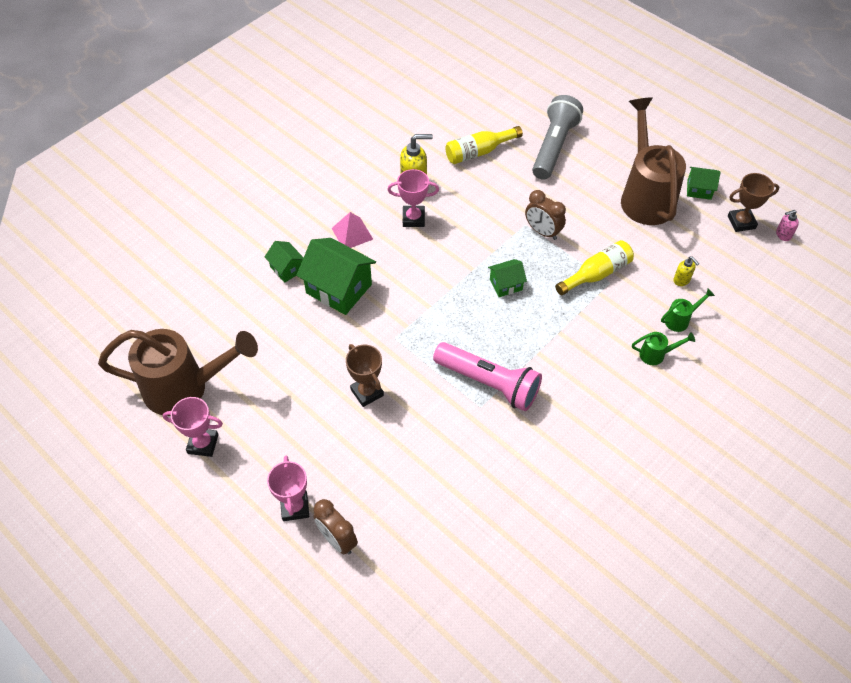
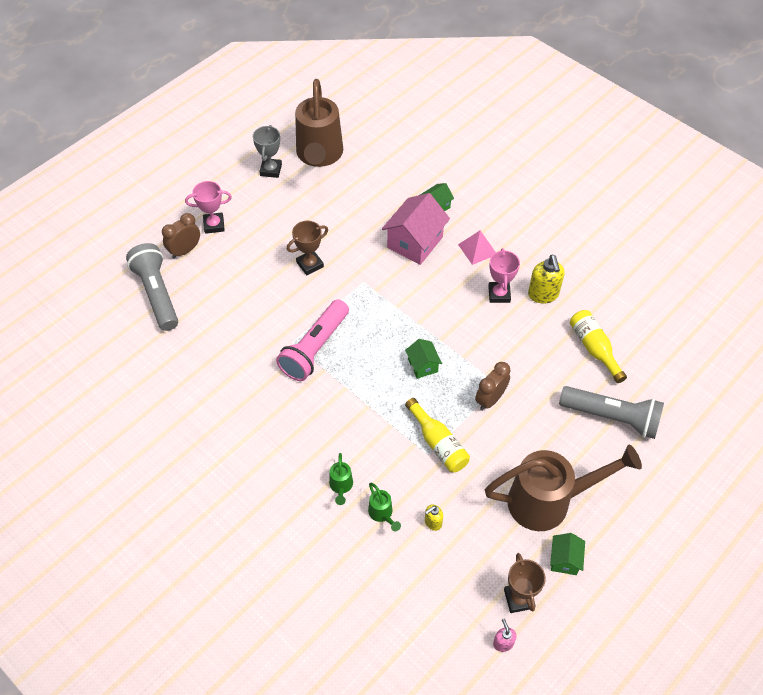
camera: 90 degrees right, 0 degrees up
(203, 444) = (271, 170): pink trophy -> grey trophy
(339, 288) = (415, 242): green house -> pink house
(410, 567) = (157, 294): none -> grey flashlight

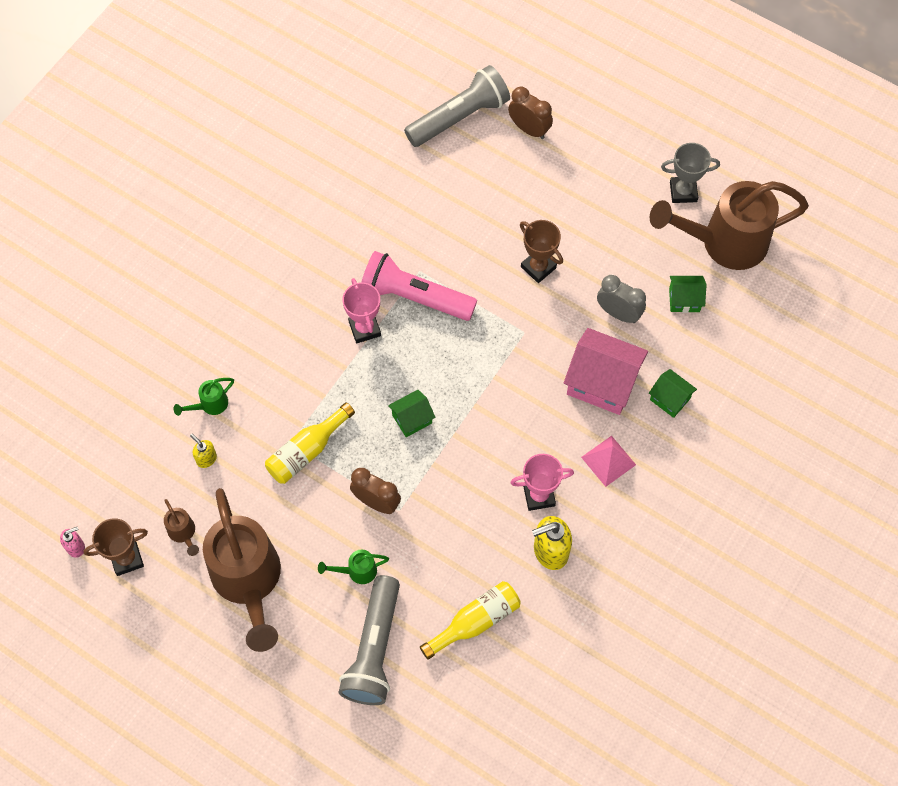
camera: 80 degrees right, 10 degrees up
(214, 225) = (576, 150): pink trophy -> pink trophy (364, 328)
(341, 487) = (237, 358): green watering can -> green watering can (357, 571)
(361, 223) = (618, 313): none -> grey clock
(500, 548) = (183, 533): none -> brown watering can
(564, 560) = (177, 604): green house -> green house (684, 300)

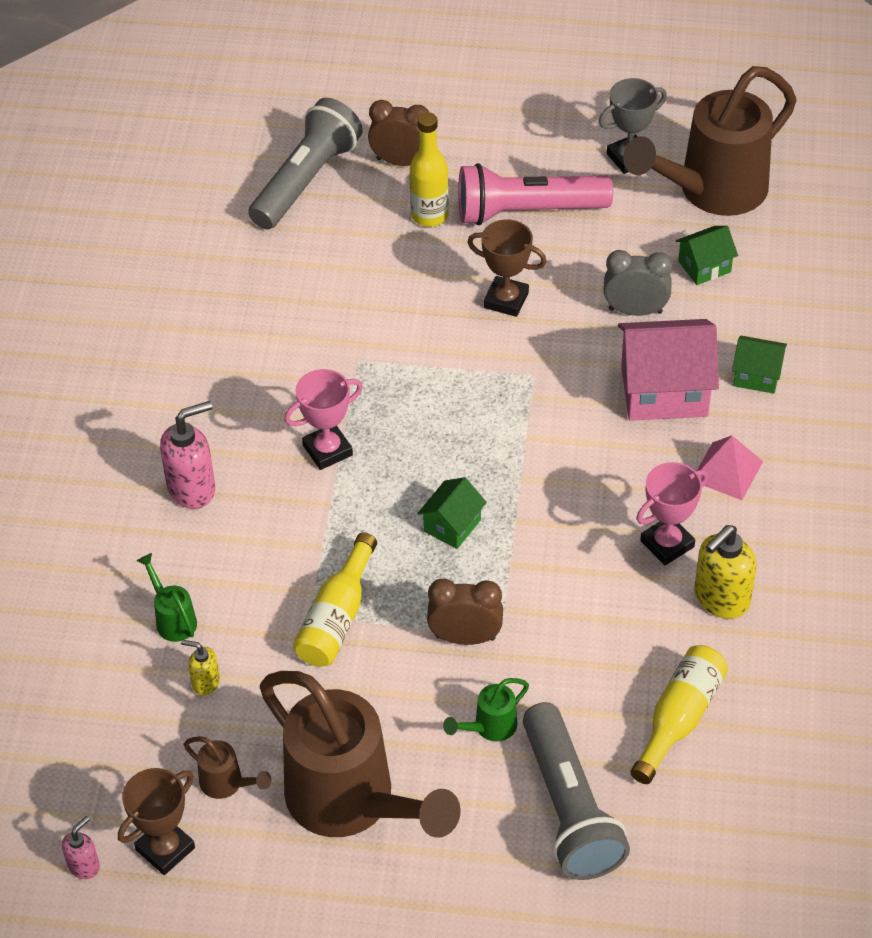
camera: 25 degrees left, 15 degrees down
(209, 405) = (172, 618): green watering can -> green watering can turned 120 degrees clockwise
(268, 318) = (192, 488): none -> pink soap dispenser
(364, 328) = (327, 450): pink trophy -> pink trophy turned 75 degrees counterclockwise
(414, 297) = (370, 391): pink flashlight -> pink flashlight (527, 211)
(524, 180) = (429, 215): none -> yellow bottle

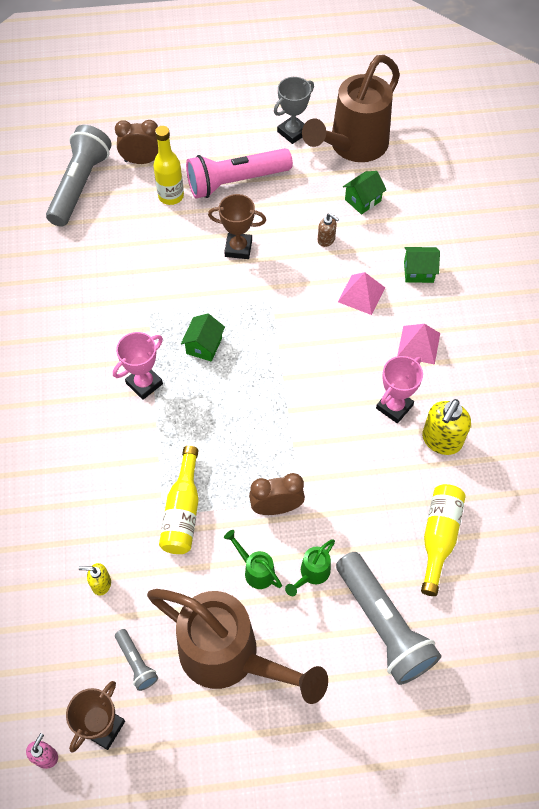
camera: 15 degrees left, 10 degrees up
(172, 618) = (65, 538): green watering can -> green watering can (255, 570)
(192, 488) = (55, 432): pink soap dispenser -> none
(227, 784) = (136, 663): brown watering can -> grey flashlight
(452, 525) = (245, 423): green house -> green house (204, 346)
(635, 311) = (326, 240): grey clock -> brown soap dispenser
(664, 391) = (361, 294): pink house -> pink pyramid

